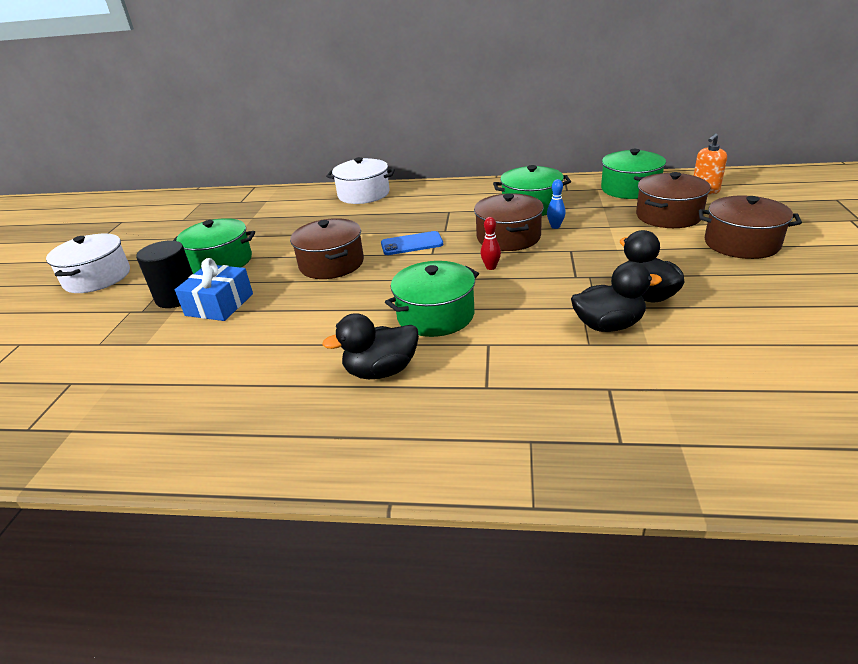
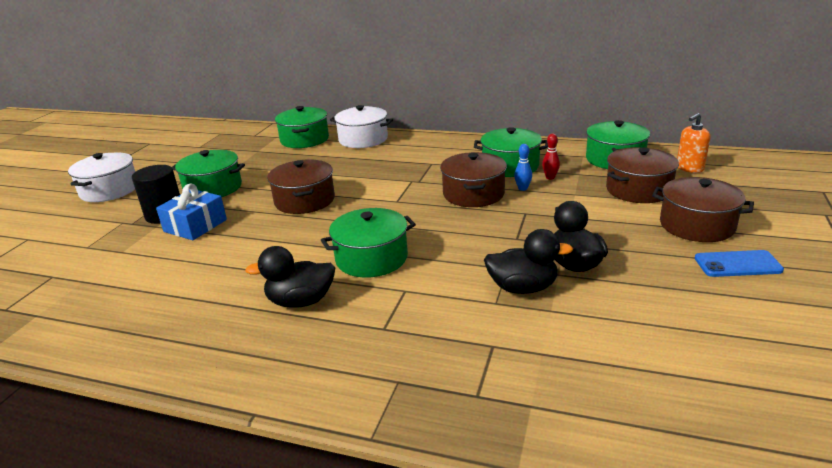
camera: 10 degrees right, 5 degrees down
(299, 200) = (304, 139): none -> green pot
(412, 244) = (383, 190): blue phone -> blue phone (737, 264)
(491, 267) = (443, 220): red bowling pin -> red bowling pin (550, 177)

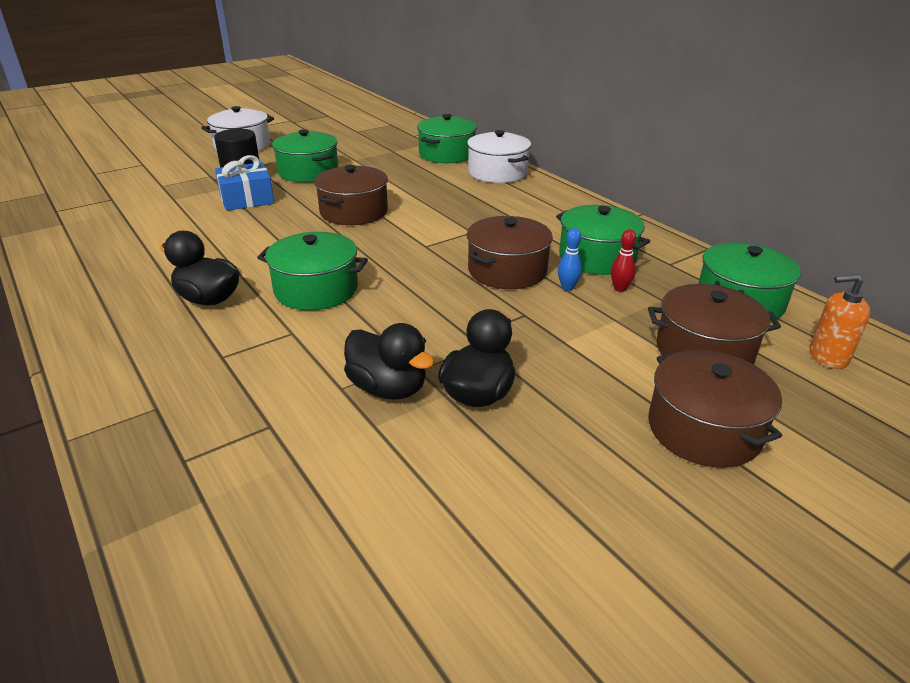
camera: 35 degrees right, 5 degrees up
(737, 264) = (671, 505): blue phone -> none

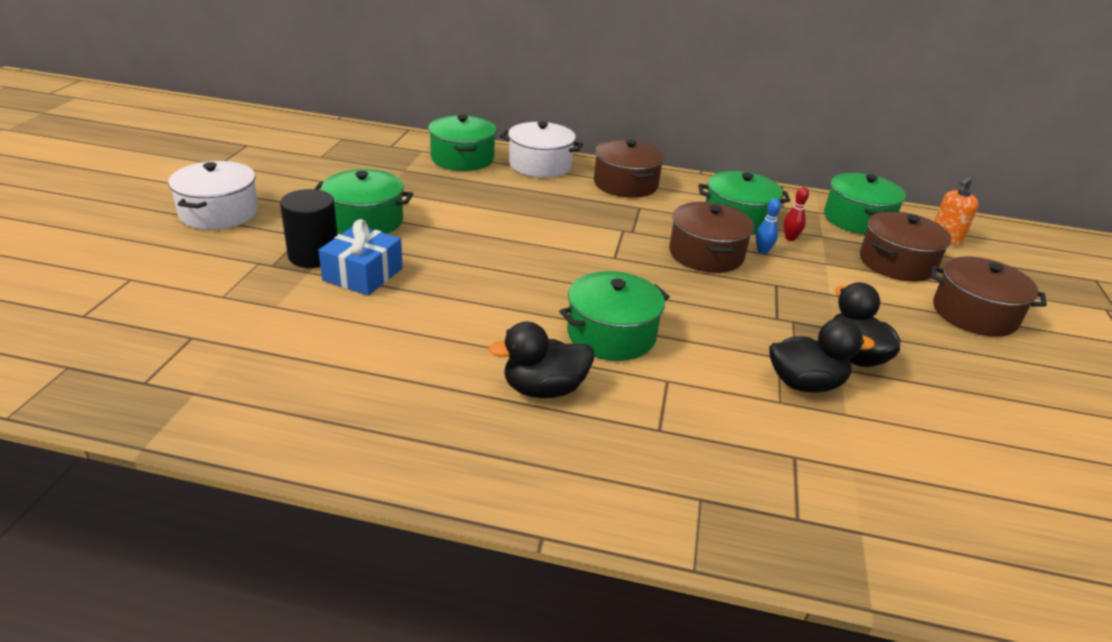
camera: 45 degrees left, 0 degrees up
(354, 212) = (496, 248): brown pot -> brown pot (625, 184)

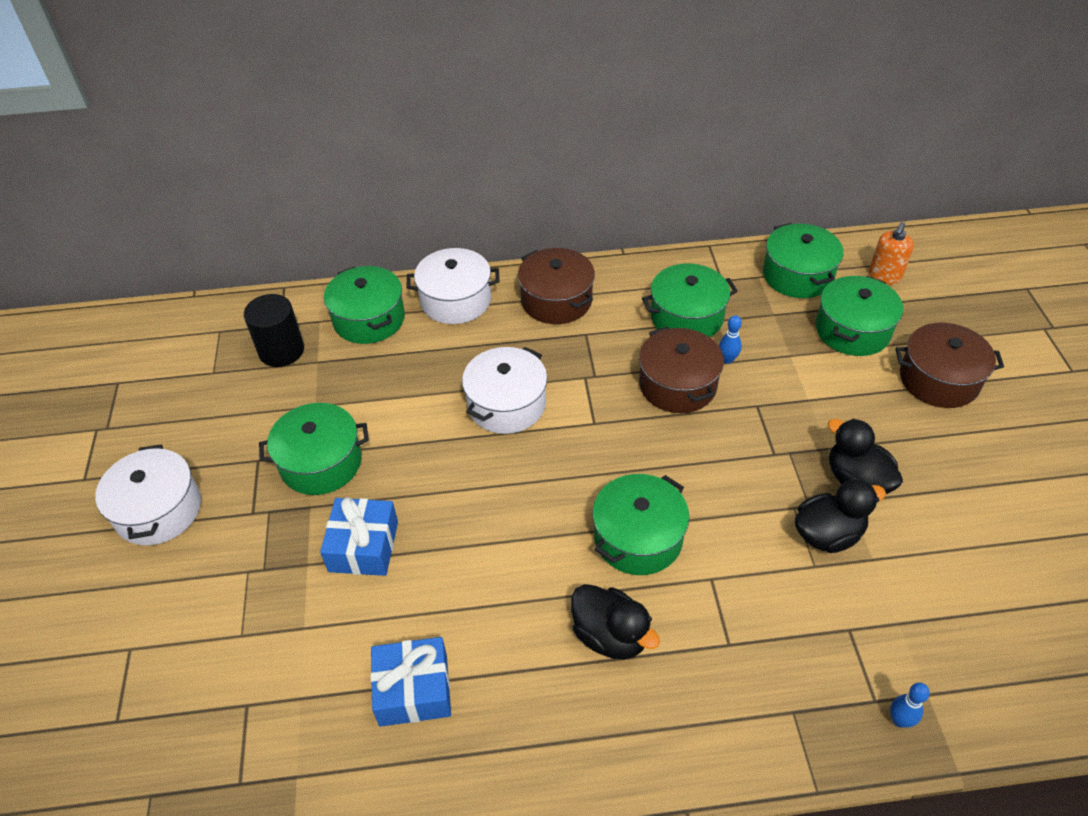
camera: 15 degrees left, 15 degrees up
(314, 255) = (298, 538): black cylinder -> black cylinder (281, 350)
(338, 370) = (413, 690): none -> blue gift
(543, 228) = (506, 404): none -> white pot
(544, 389) = (610, 636): black duck -> black duck turned 105 degrees counterclockwise
(790, 238) = (746, 329): red bowling pin -> none
(818, 542) = (899, 720): none -> blue bowling pin
(896, 263) = (852, 330): brown pot -> green pot

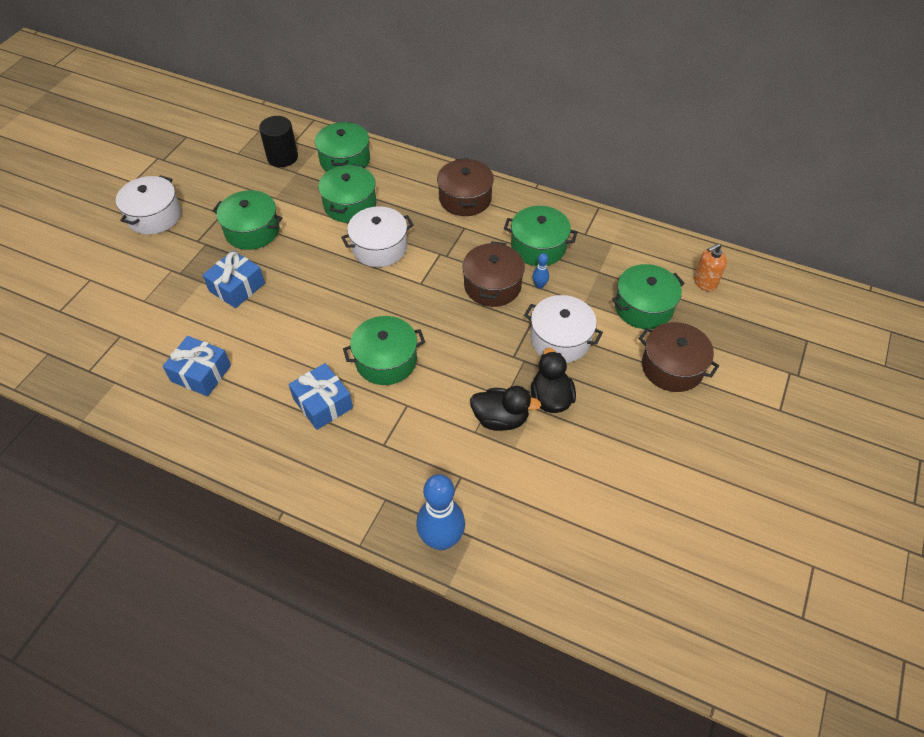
camera: 30 degrees right, 5 degrees up
(455, 300) = (404, 171): white pot -> white pot (560, 339)
(610, 636) = (323, 403): black duck -> blue gift
(798, 275) = (641, 254): green pot -> green pot (350, 204)
(899, 720) = (441, 539): blue bowling pin -> blue bowling pin, size x2.26

